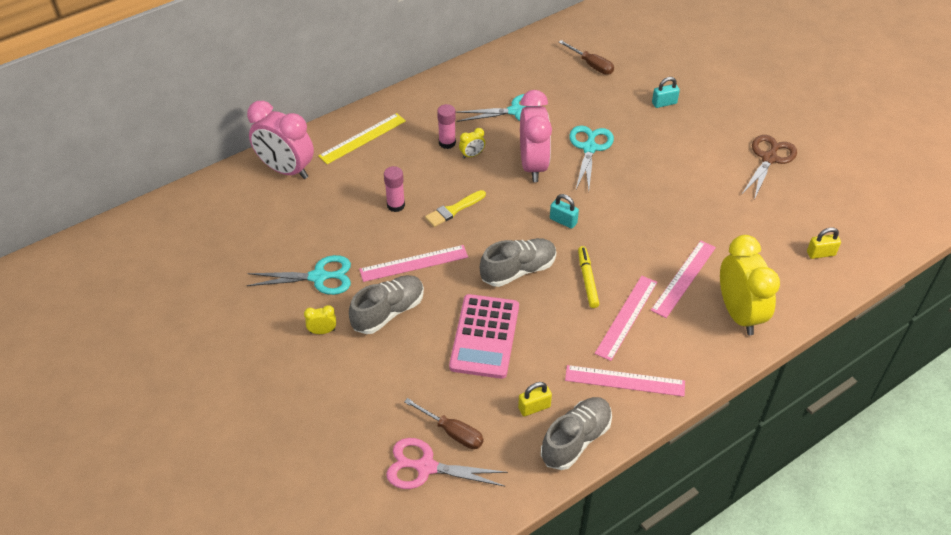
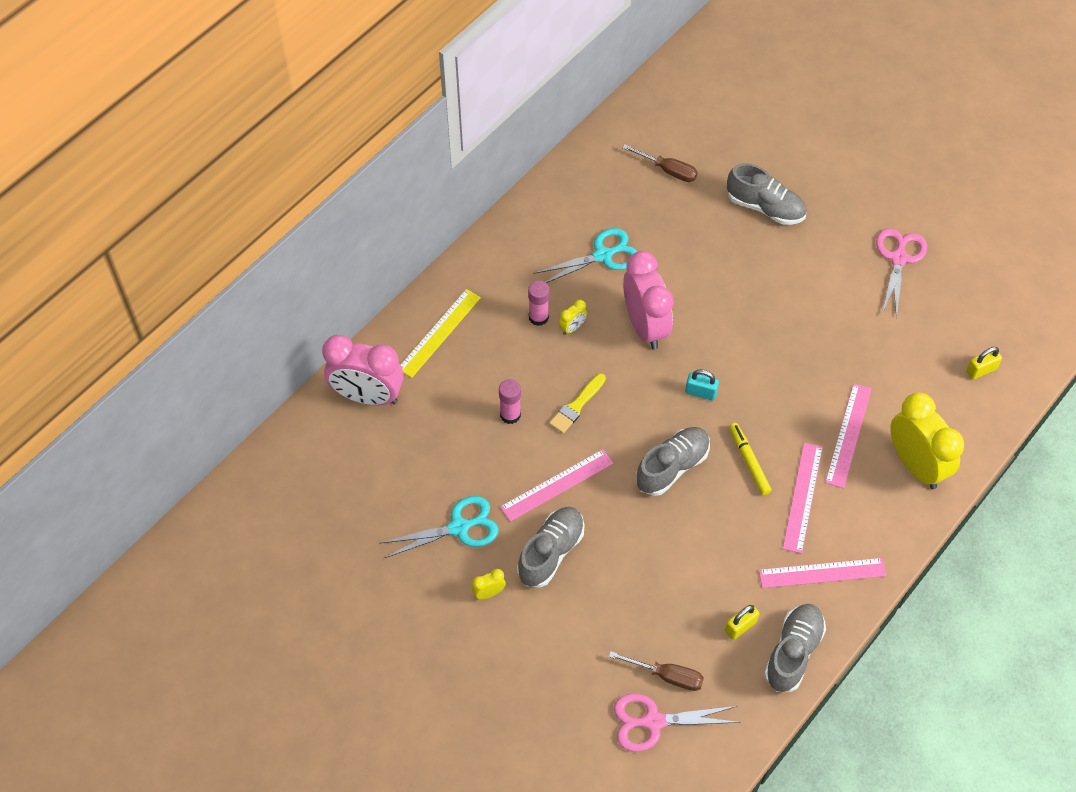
camera: 15 degrees left, 10 degrees up
(484, 336) = (663, 557): pink calculator -> none
(589, 148) = (700, 288): turquoise scissors -> none
(664, 103) = (765, 207): turquoise padlock -> grey shoe
(769, 158) = (898, 259): brown scissors -> pink scissors

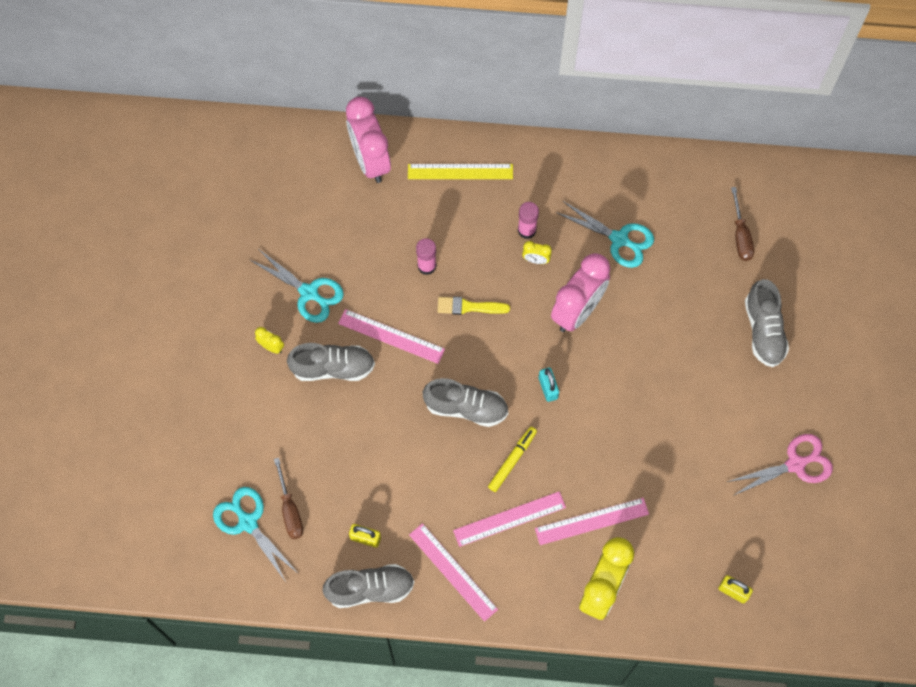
camera: 55 degrees right, 10 degrees up
(653, 721) = (248, 522): pink scissors -> turquoise scissors

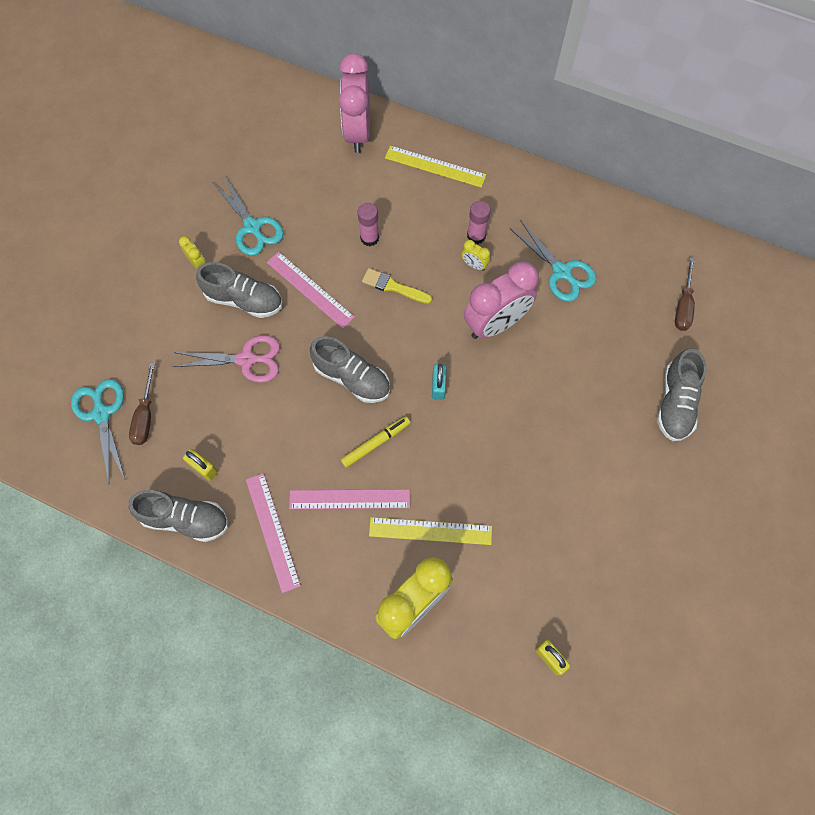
camera: 20 degrees right, 0 degrees up
(591, 521) = (430, 531): pink ruler -> yellow ruler
(795, 464) = (663, 548): pink scissors -> pink scissors (246, 359)

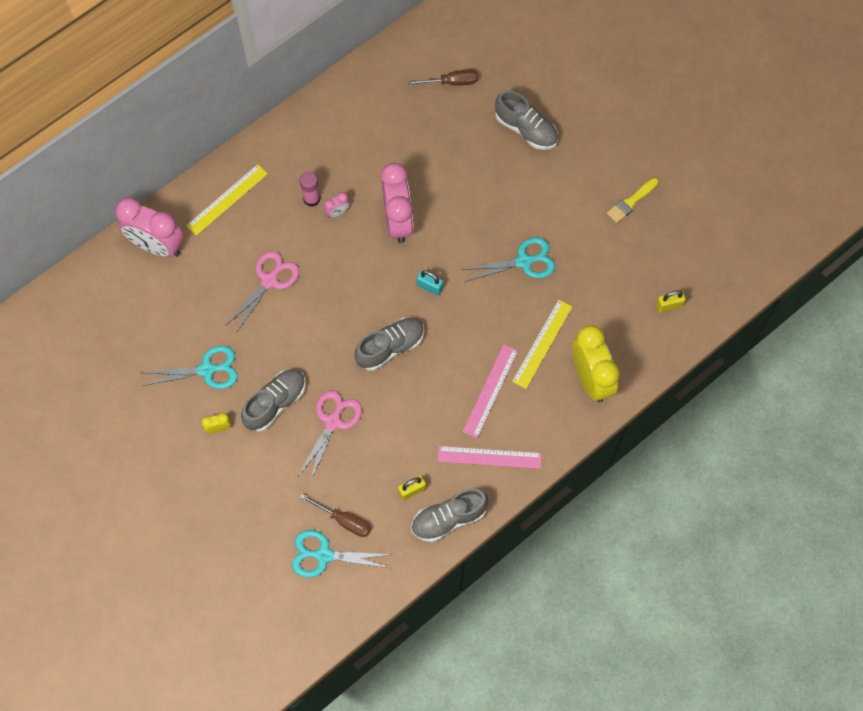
camera: 65 degrees left, 0 degrees up
(186, 519) = (448, 519): grey shoe -> grey shoe turned 150 degrees counterclockwise
(310, 289) = (293, 347): pink ruler -> none
(369, 238) = (269, 281): pink glue stick -> pink scissors
(375, 443) = (454, 353): yellow marker -> none
(393, 287) = (325, 282): yellow brush -> yellow brush (631, 202)
(474, 265) = (337, 212): yellow clock -> pink clock
(561, 272) = (377, 152): turquoise scissors -> turquoise scissors (523, 261)
(683, 306) = (452, 82): brown screwdriver -> brown screwdriver turned 45 degrees counterclockwise

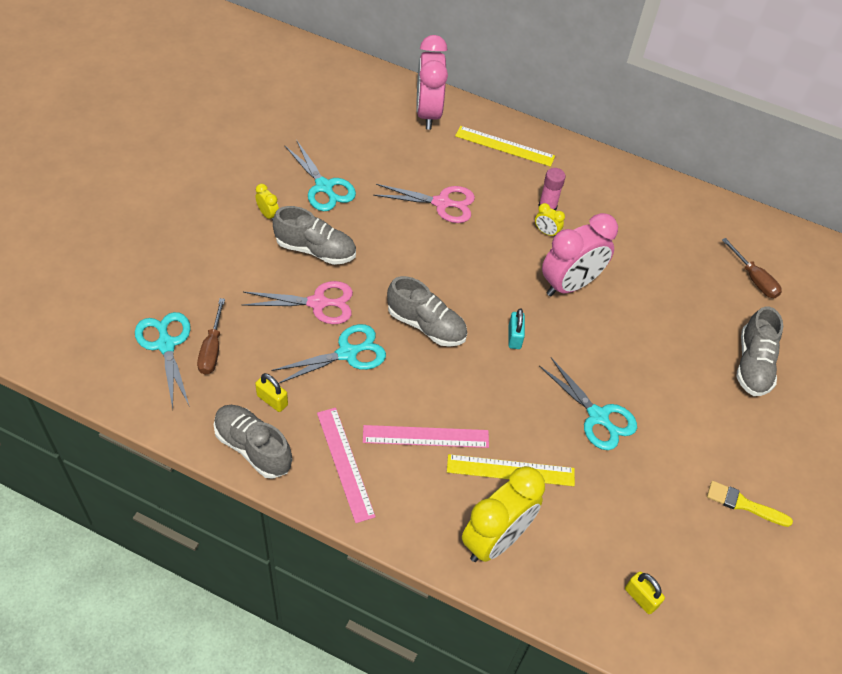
camera: 60 degrees right, 15 degrees down
(337, 212) = (546, 232): pink clock -> yellow clock
(392, 418) = (347, 353): none -> turquoise scissors

